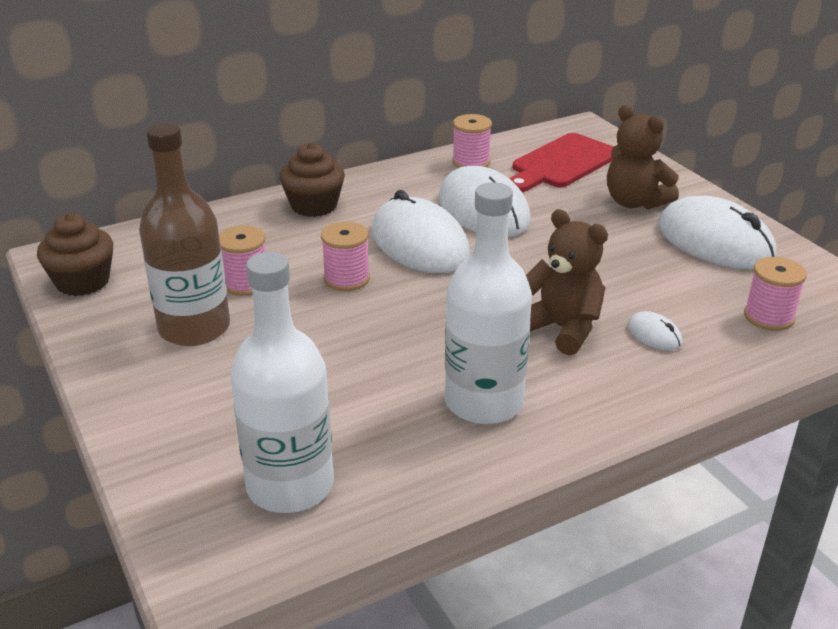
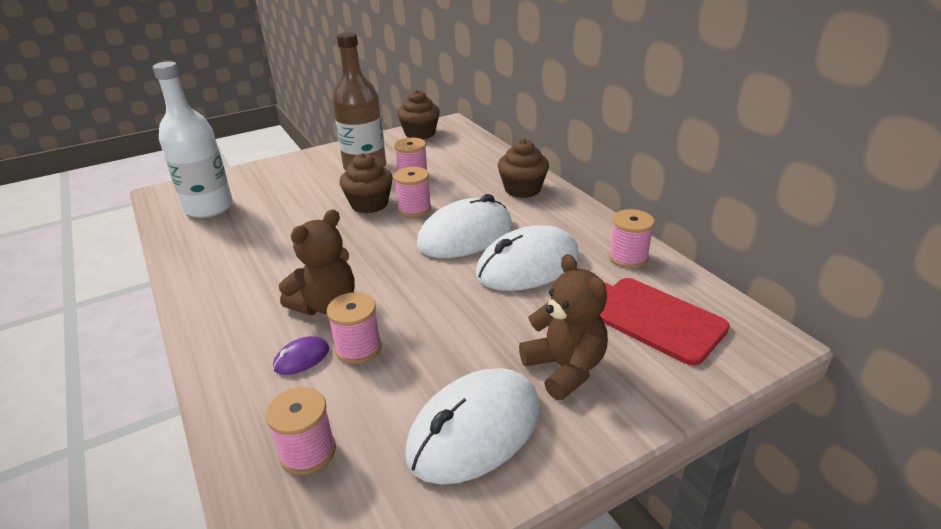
camera: 90 degrees right, 0 degrees up
(323, 315) = (369, 204): none -> brown cupcake
(484, 402) = (249, 267): white bottle -> none
(631, 302) = (358, 348): none -> pink spool
(635, 202) = (565, 368): brown teddy bear -> brown teddy bear turned 105 degrees clockwise
(654, 335) = (301, 358): white mouse -> purple mouse

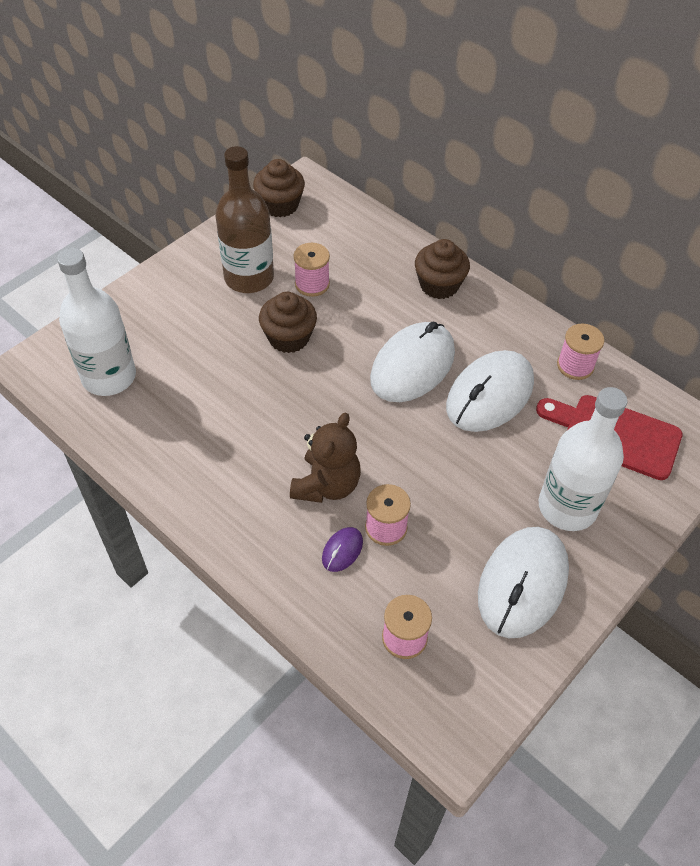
camera: 20 degrees left, 20 degrees up
(414, 209) = (341, 336): pink spool -> none
(565, 368) = (567, 507): brown teddy bear -> white bottle

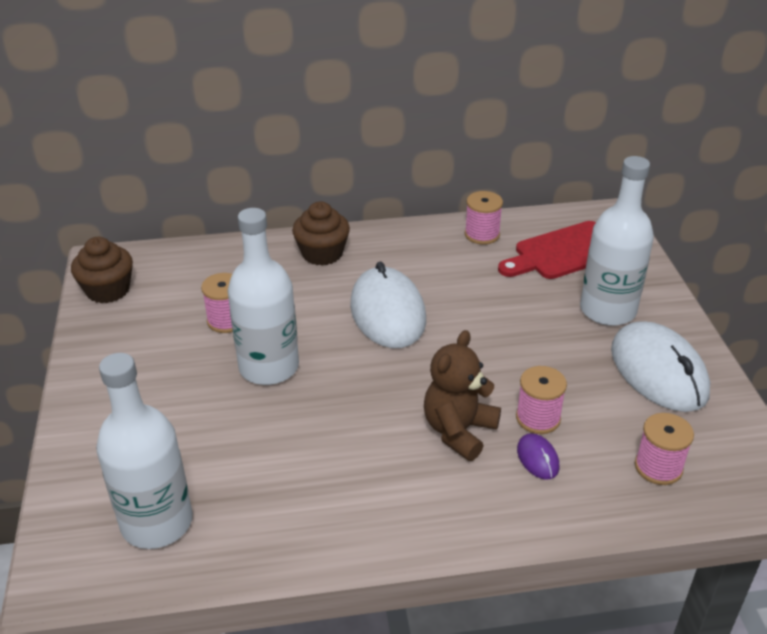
camera: 50 degrees left, 15 degrees down
(249, 277) = (165, 355): brown bottle -> none
(289, 337) = (269, 367): brown cupcake -> white bottle
(326, 485) = (459, 431): brown teddy bear -> brown teddy bear turned 120 degrees counterclockwise
(489, 395) = (463, 289): white mouse -> none

